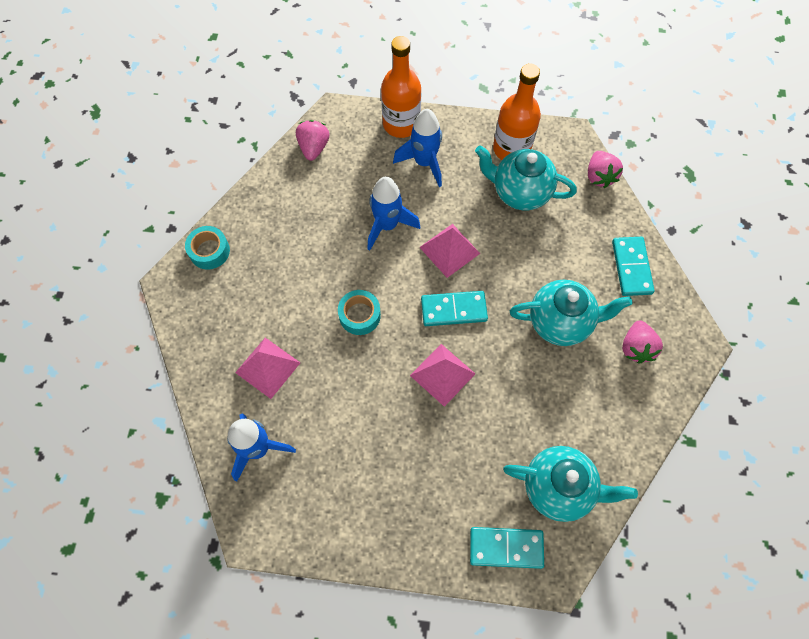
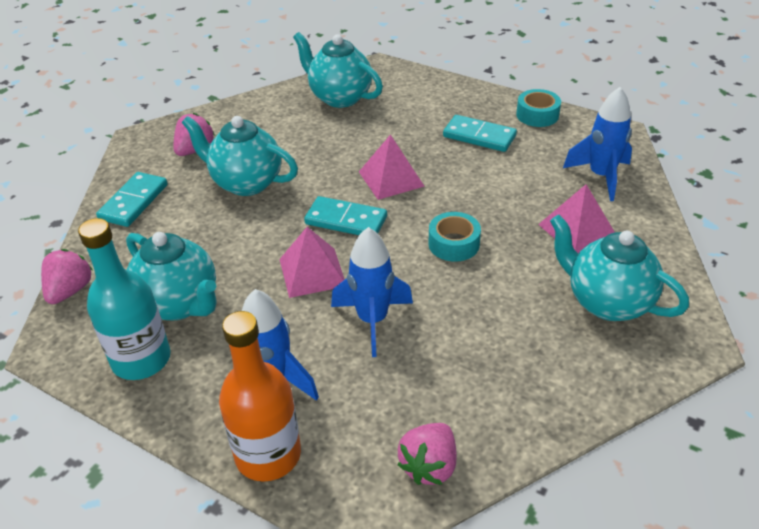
camera: 155 degrees left, 25 degrees down
(209, 251) = (634, 365): turquoise tape -> turquoise tape (537, 115)
(233, 298) = (607, 302): none -> turquoise teapot
(506, 547) = (404, 82): turquoise domino -> turquoise domino (479, 136)
(511, 149) = (141, 359): orange bottle -> turquoise bottle

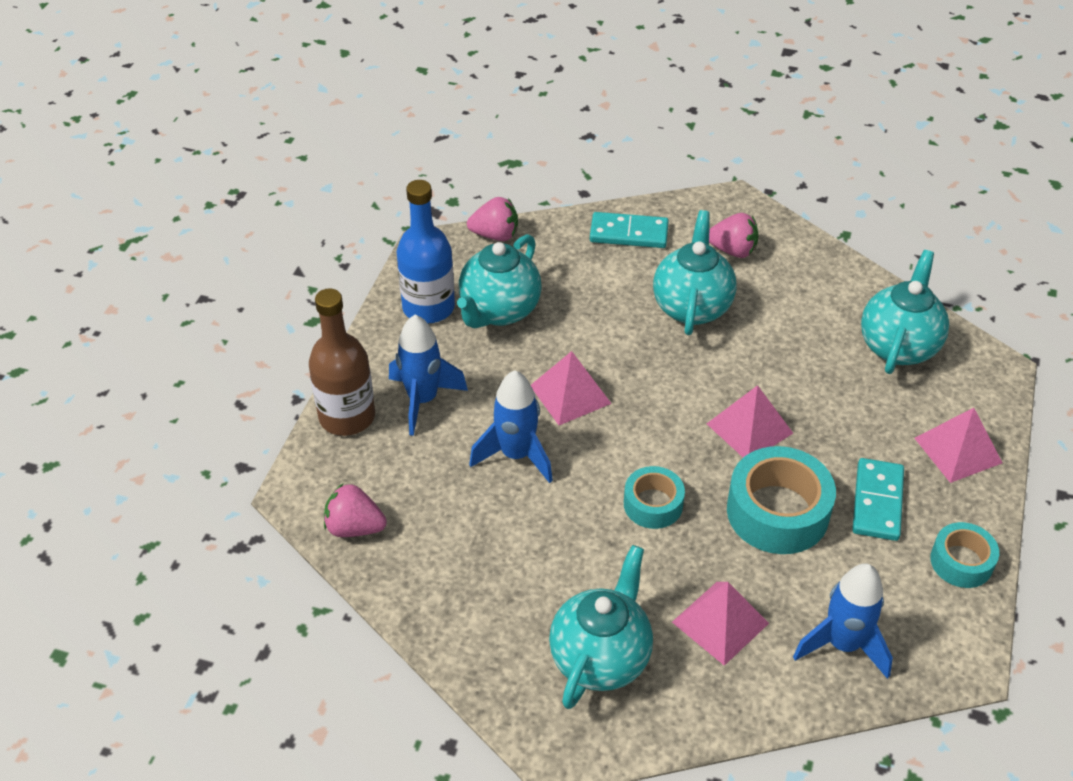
camera: 75 degrees right, 5 degrees up
(141, 359) = (428, 307): turquoise bottle -> blue bottle
(268, 454) = (347, 417): orange bottle -> brown bottle
(346, 220) = (660, 403): turquoise domino -> none
(443, 95) = (957, 450): none -> pink pyramid
(477, 181) = (777, 512): none -> turquoise tape

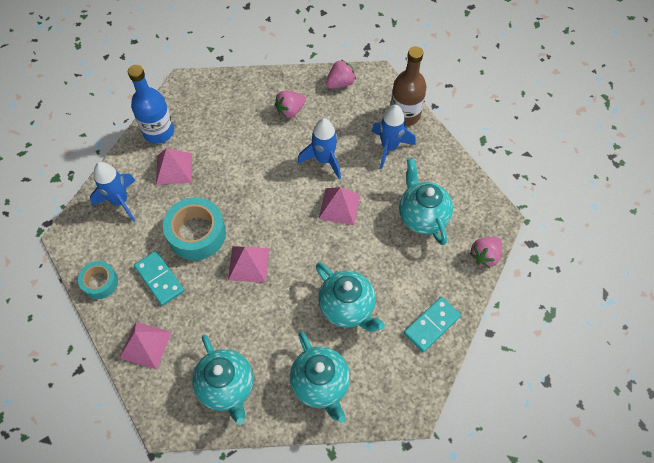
camera: 130 degrees right, 15 degrees up
(428, 307) = (451, 188): blue bottle -> blue bottle (159, 132)
(600, 658) = (202, 119): turquoise teapot -> turquoise teapot (321, 384)
(653, 504) = (249, 190): turquoise tape -> none
(732, 250) = (371, 369): pink strawberry -> pink strawberry (290, 111)

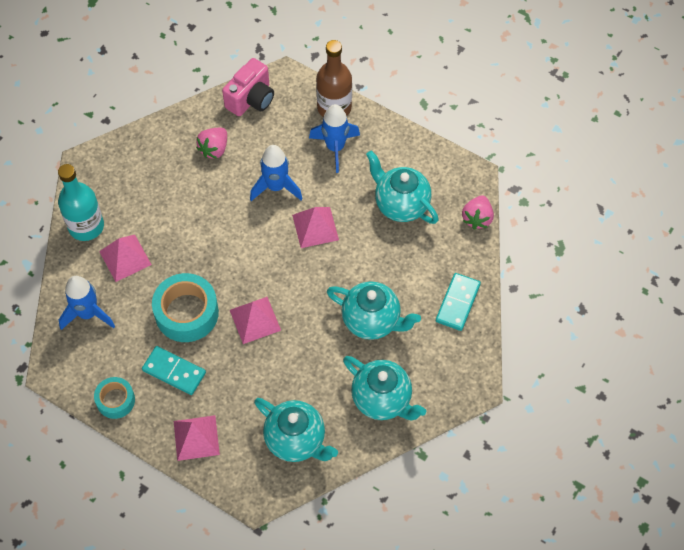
camera: 25 degrees left, 0 degrees up
(159, 132) = (86, 226): blue bottle -> turquoise bottle
(340, 83) = (251, 99): pink strawberry -> pink camera

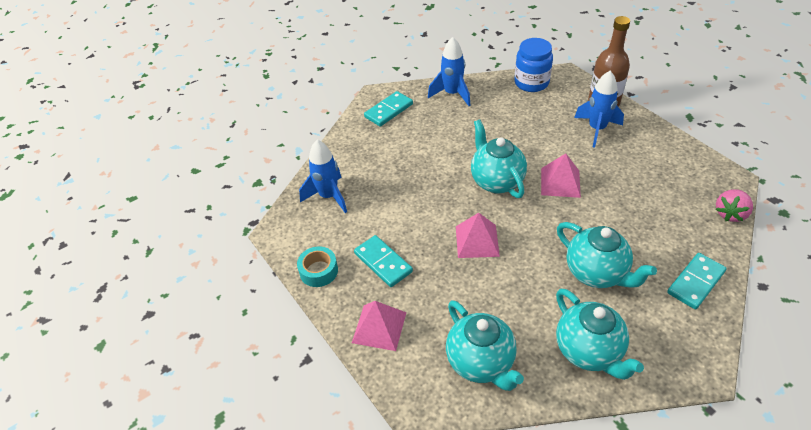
camera: 25 degrees right, 15 degrees down
(86, 226) = (358, 135): turquoise bottle -> none
(106, 182) = (389, 111): none -> turquoise domino
(125, 258) = (379, 164): pink pyramid -> none
(186, 313) = (415, 218): turquoise tape -> none
(214, 149) = (487, 108): pink strawberry -> none
(251, 99) = (531, 83): pink camera -> blue jar
(276, 187) = (533, 145): blue rocket -> blue rocket (452, 94)
(400, 204) = (650, 184): turquoise teapot -> turquoise teapot (496, 181)

